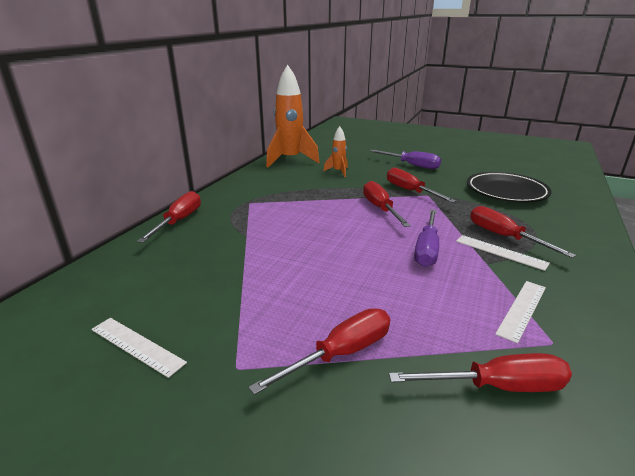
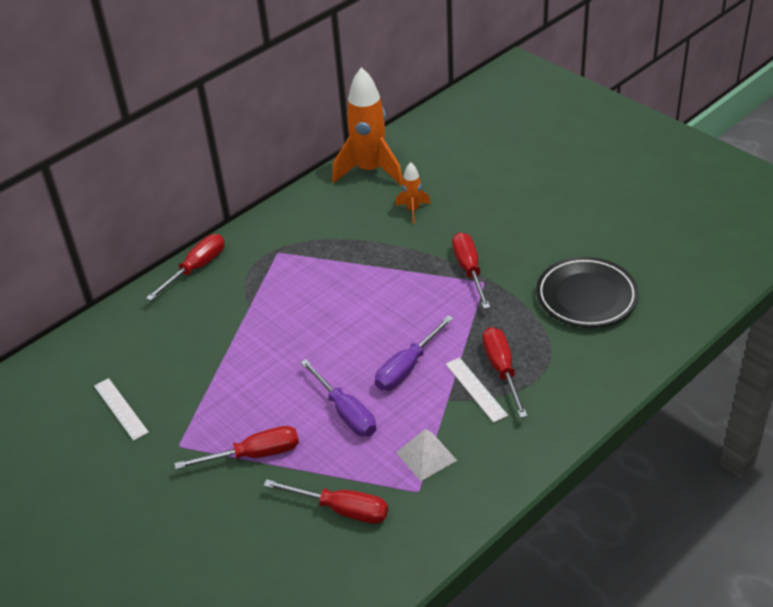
camera: 25 degrees right, 15 degrees up
(380, 208) = (410, 294): red screwdriver -> none
(412, 165) = (518, 215): purple screwdriver -> purple screwdriver (345, 412)
(522, 309) = (426, 456): white ruler -> white pyramid

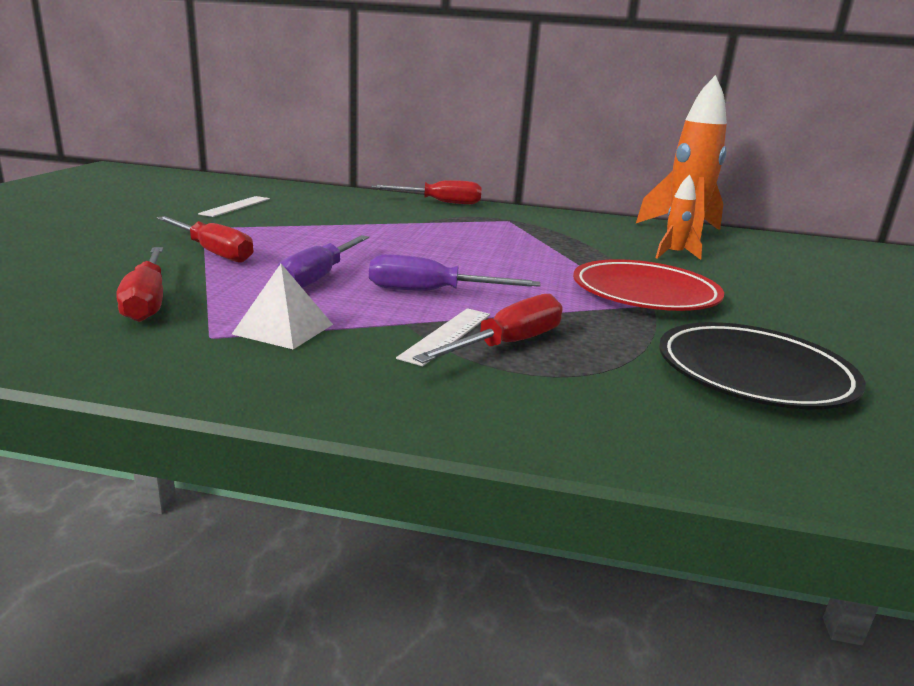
camera: 50 degrees right, 20 degrees down
(469, 270) = (644, 294): red screwdriver -> red plate

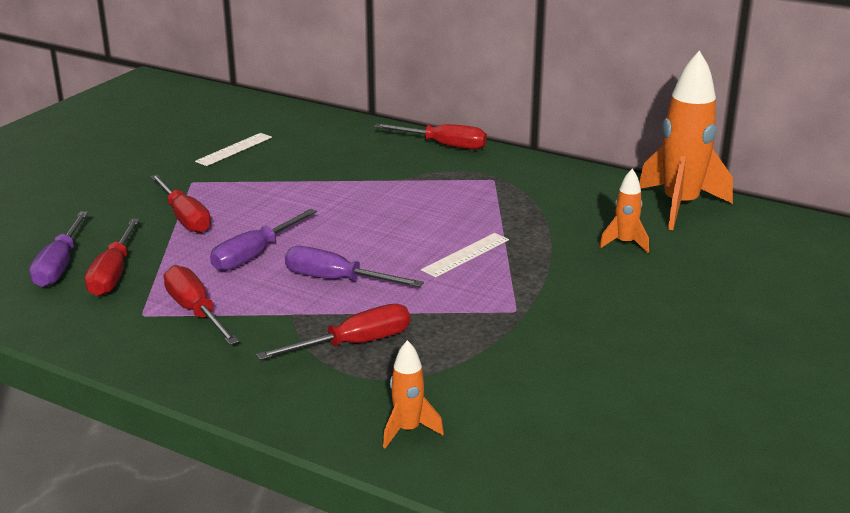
camera: 20 degrees right, 5 degrees up
(66, 297) = (60, 265): none -> purple screwdriver
(283, 329) = (196, 312): white pyramid -> red screwdriver
(447, 335) = (313, 330): white ruler -> white ruler (466, 255)
(644, 294) = (532, 297): red plate -> none
(669, 426) = (408, 430): none -> orange rocket
(753, 374) = (529, 395): black plate -> none

